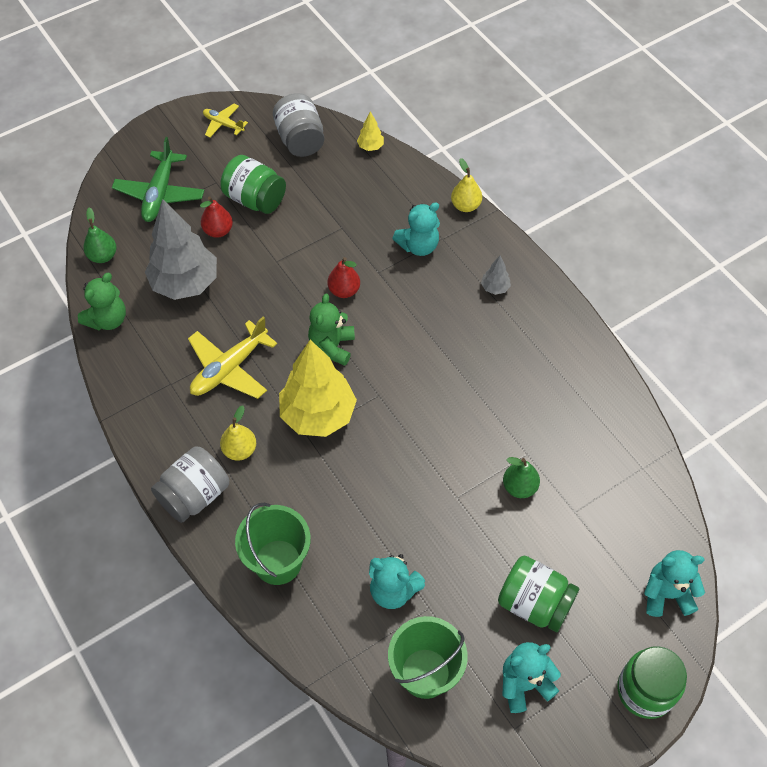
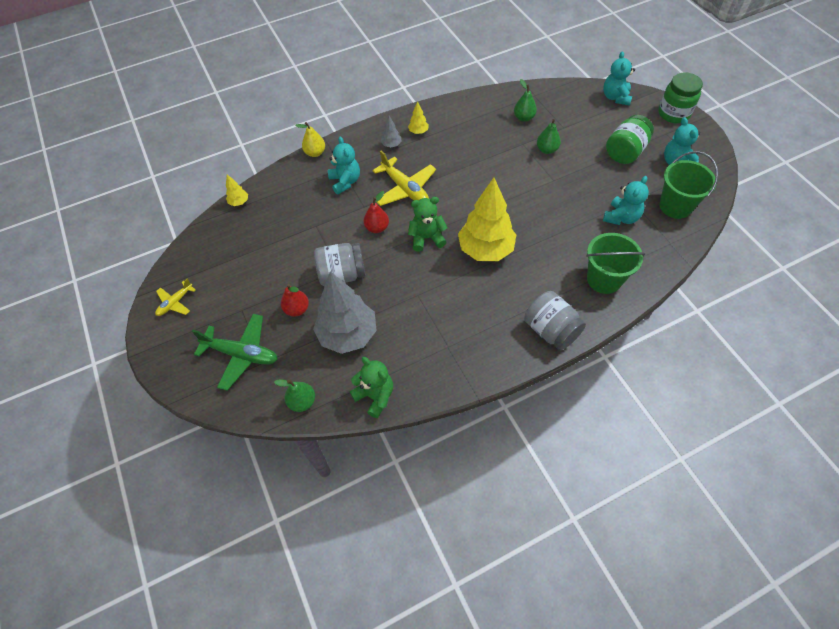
camera: 80 degrees left, 0 degrees up
(229, 368) = (438, 304): yellow plane -> yellow plane (405, 189)
(240, 450) = (512, 299): yellow pear -> none
(255, 199) = (270, 281): green jar -> none
(300, 140) = (215, 247): grey jar -> grey jar (342, 274)
(332, 346) = (427, 238): green teddy bear -> green teddy bear turned 150 degrees clockwise
(527, 317) = (418, 131): none -> yellow tree
(585, 453) = (524, 118): none -> green pear

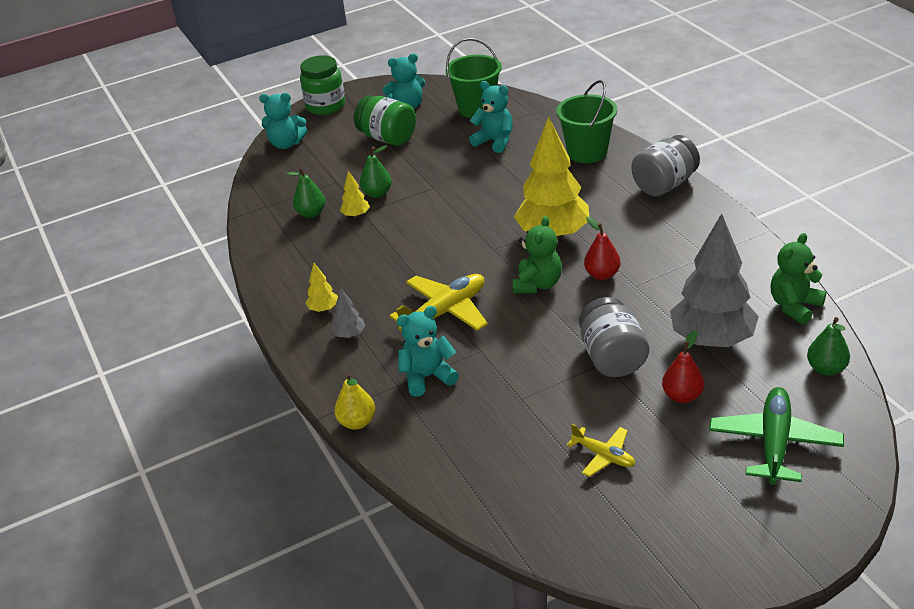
camera: 90 degrees left, 20 degrees down
(175, 302) = (702, 548): yellow plane -> yellow plane (603, 456)
(239, 202) = (472, 505): yellow tree -> yellow tree (356, 215)
(377, 228) = (522, 332): red pear -> red pear (602, 274)
(427, 238) = (537, 284): green teddy bear -> green teddy bear turned 150 degrees counterclockwise

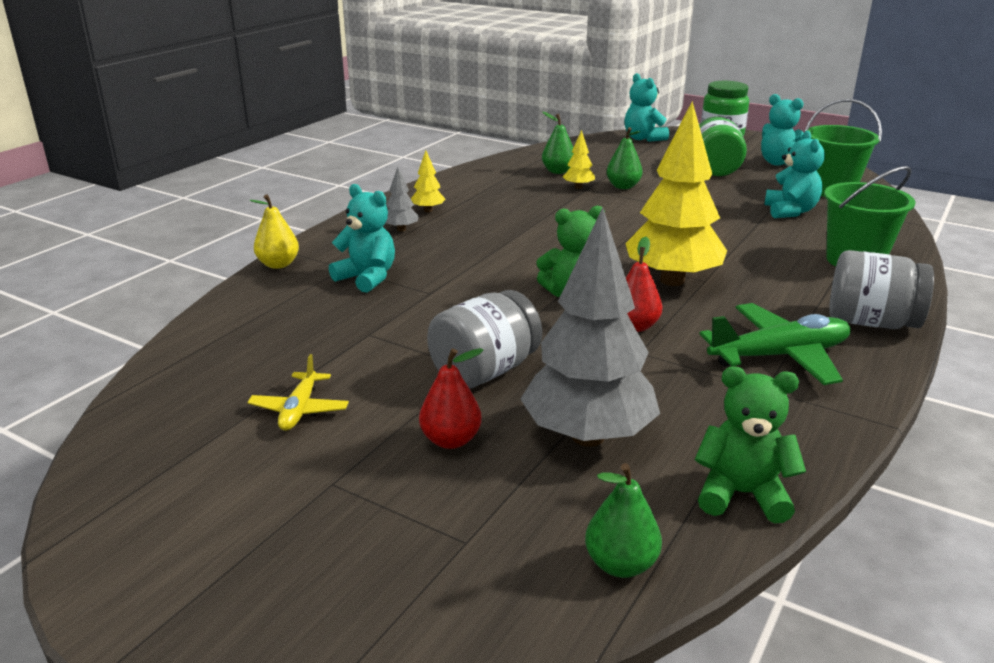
camera: 55 degrees right, 10 degrees down
(445, 312) = (475, 260): yellow plane -> none
(774, 443) = (403, 549): green plane -> green plane (779, 356)

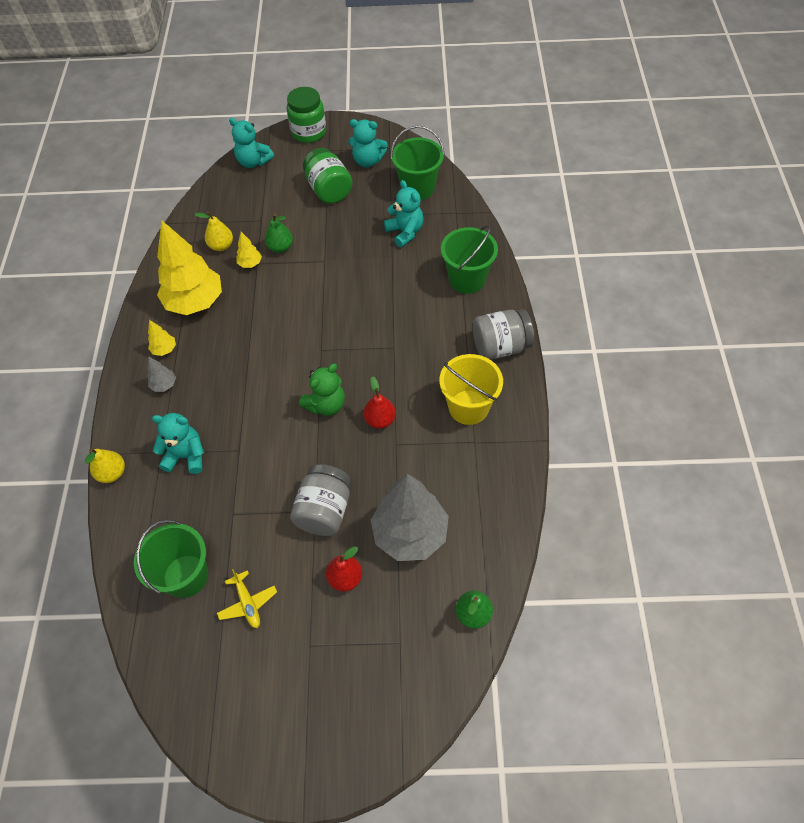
camera: 30 degrees left, 30 degrees up
(257, 359) = (185, 576): none -> green bucket
(558, 171) = (221, 246): green pear -> yellow pear
(672, 280) = (375, 358): yellow tree -> yellow tree (195, 302)
(741, 494) = (500, 534): green teddy bear -> none
(779, 356) = (468, 407): green plane -> yellow bucket

